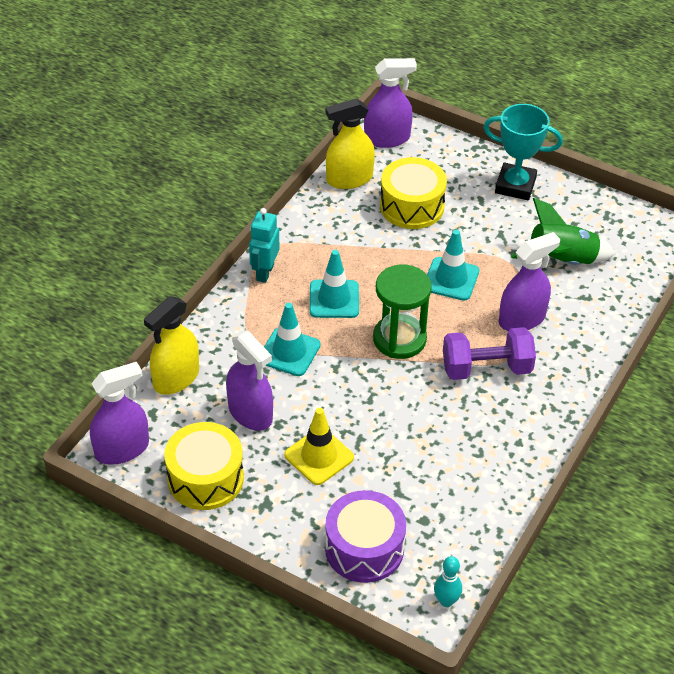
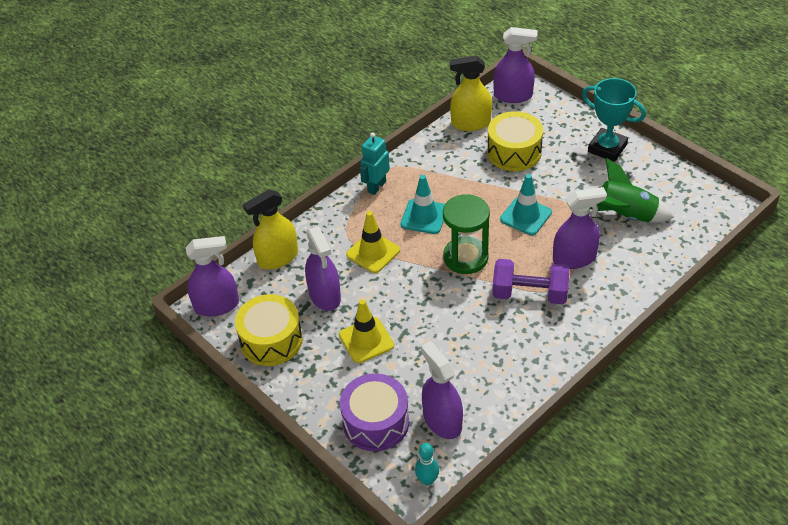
camera: 20 degrees right, 0 degrees up
(289, 352) = (373, 252): turquoise traffic cone -> yellow traffic cone
(439, 531) = (442, 420): none -> purple spray bottle

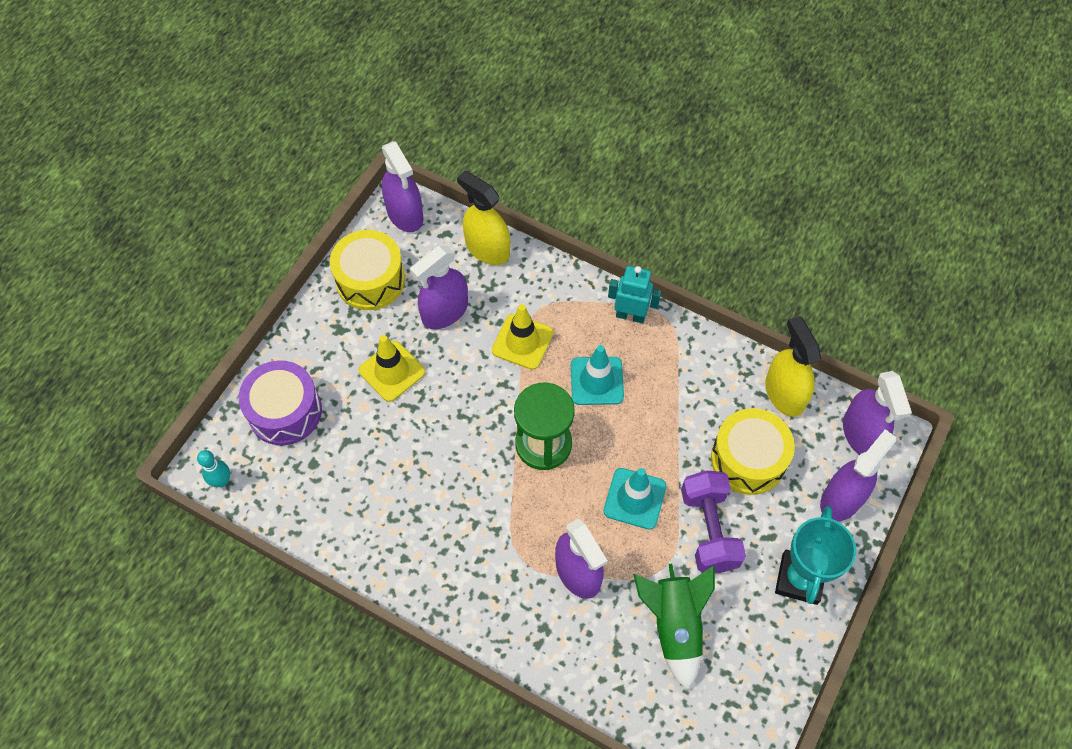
camera: 70 degrees right, 15 degrees up
(442, 420) = (299, 477): purple spray bottle -> purple spray bottle (842, 499)
(529, 294) = (504, 530): purple dumbbell -> purple dumbbell (709, 529)

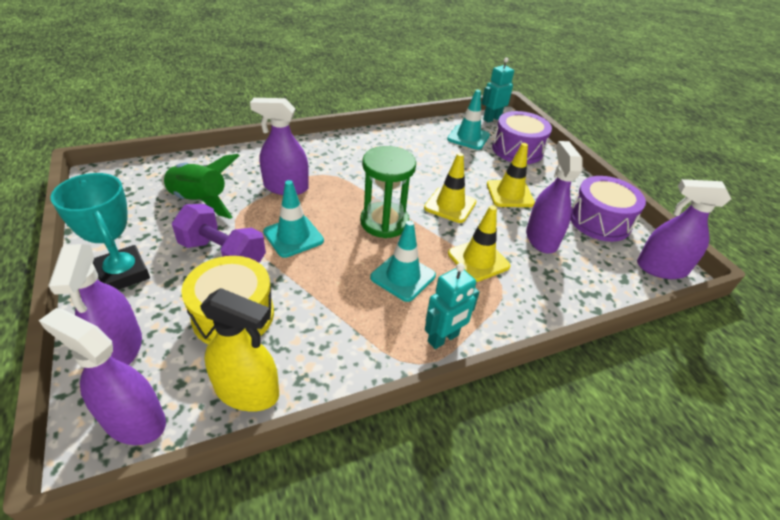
camera: 125 degrees right, 20 degrees down
(222, 481) = (491, 119): turquoise bowling pin -> turquoise robot
(301, 476) = (468, 137): none -> turquoise traffic cone
(370, 280) = (599, 221): yellow drum -> purple drum
(463, 409) = (450, 205): none -> yellow traffic cone
(487, 249) = (591, 293): yellow spray bottle -> none

